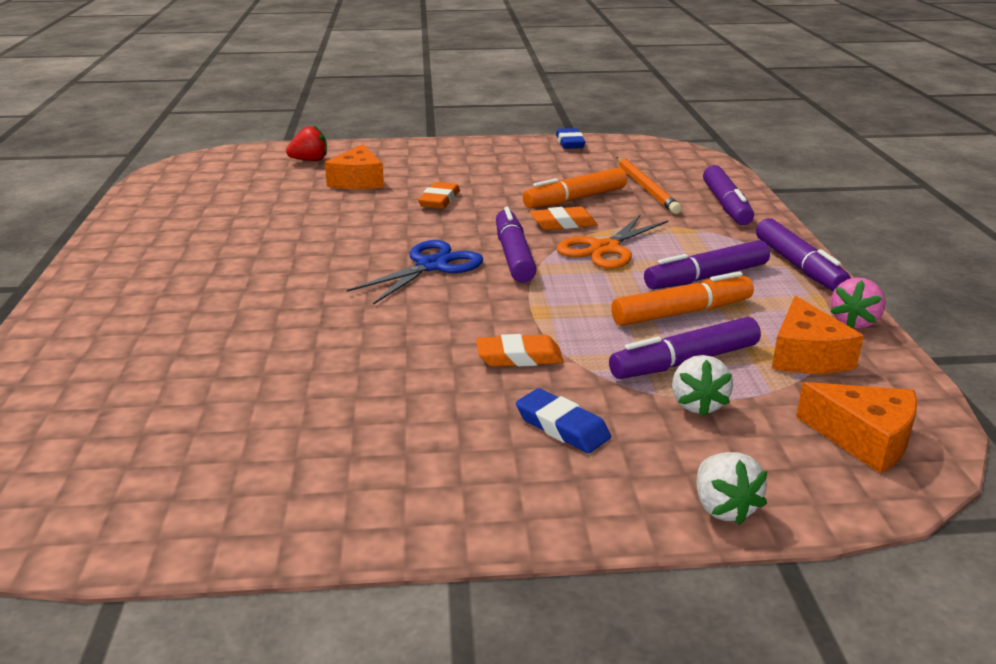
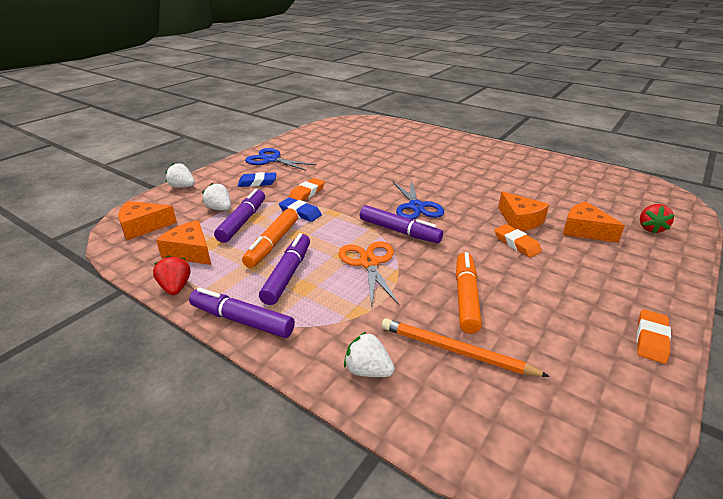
camera: 130 degrees right, 5 degrees up
(379, 208) = (519, 220): none -> orange cheese
(440, 479) = (271, 160): none -> blue scissors
(563, 223) = (425, 268): orange eraser -> orange eraser (651, 339)
(570, 143) = (645, 388): blue eraser -> blue eraser (300, 212)
(726, 205) = (368, 370): purple marker -> white strawberry
(854, 322) = (176, 287): pink strawberry -> red strawberry

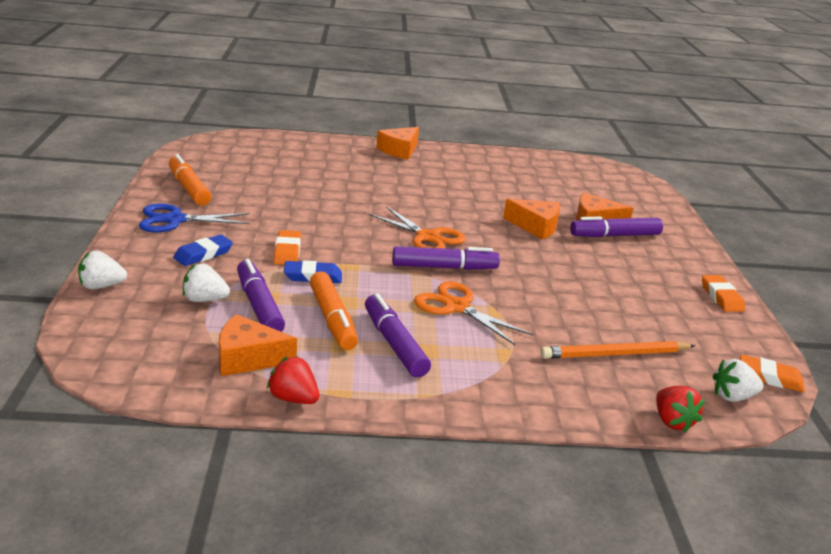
camera: 40 degrees left, 5 degrees down
(143, 226) = (132, 350): orange cheese -> orange cheese (399, 150)
(242, 320) = (412, 400): purple marker -> purple marker (614, 235)
(368, 370) = (573, 395): white strawberry -> white strawberry (732, 397)
(416, 207) = (427, 237): blue scissors -> orange scissors
(466, 297) = (573, 310): orange marker -> orange marker (189, 188)
(516, 244) = (557, 250): orange eraser -> orange eraser (770, 378)
(650, 228) = (638, 207): red strawberry -> red strawberry (672, 421)

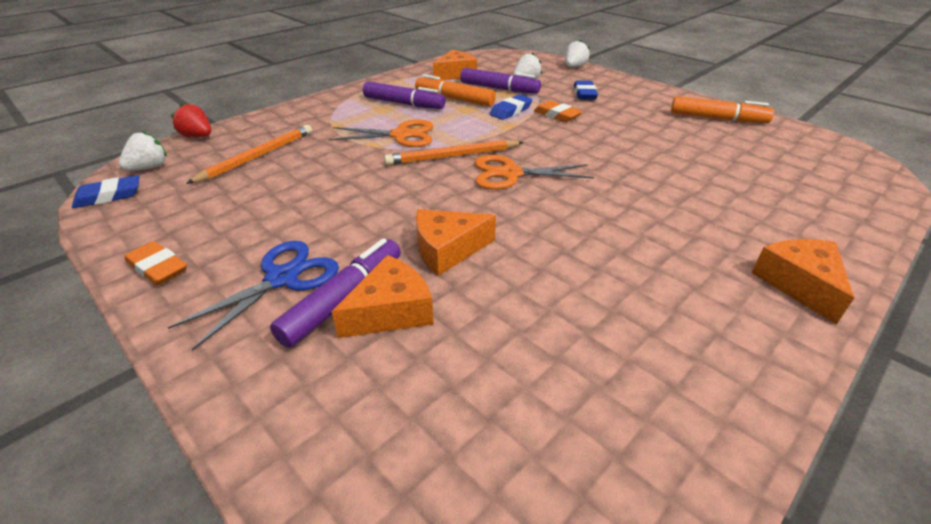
camera: 140 degrees right, 10 degrees up
(175, 220) = (652, 100): blue scissors -> blue scissors (282, 278)
(293, 398) = (410, 73): red strawberry -> none
(444, 267) = (453, 156): purple marker -> orange pencil
(770, 378) = (109, 196): orange eraser -> blue eraser

